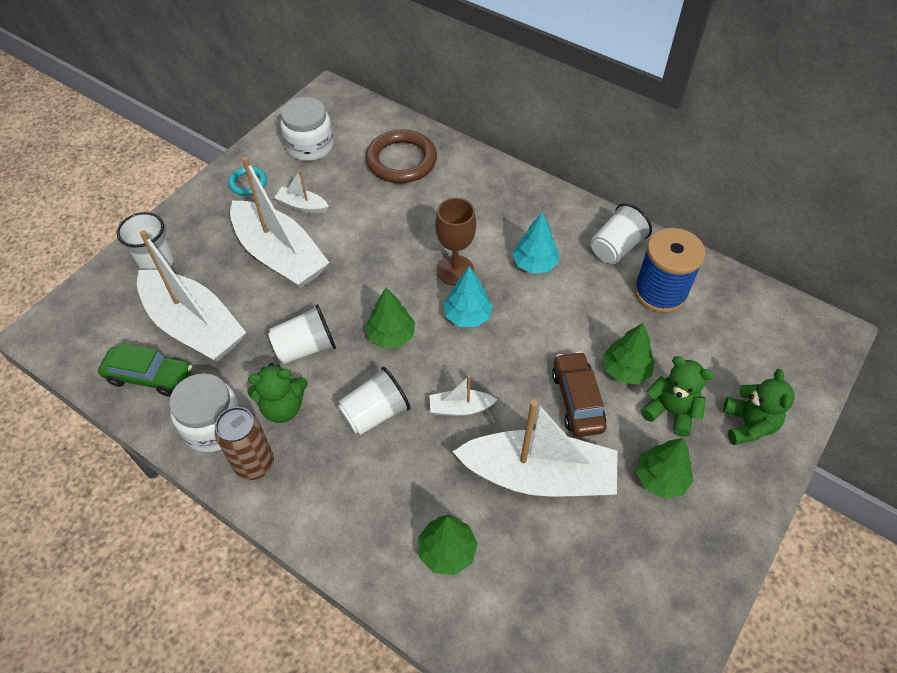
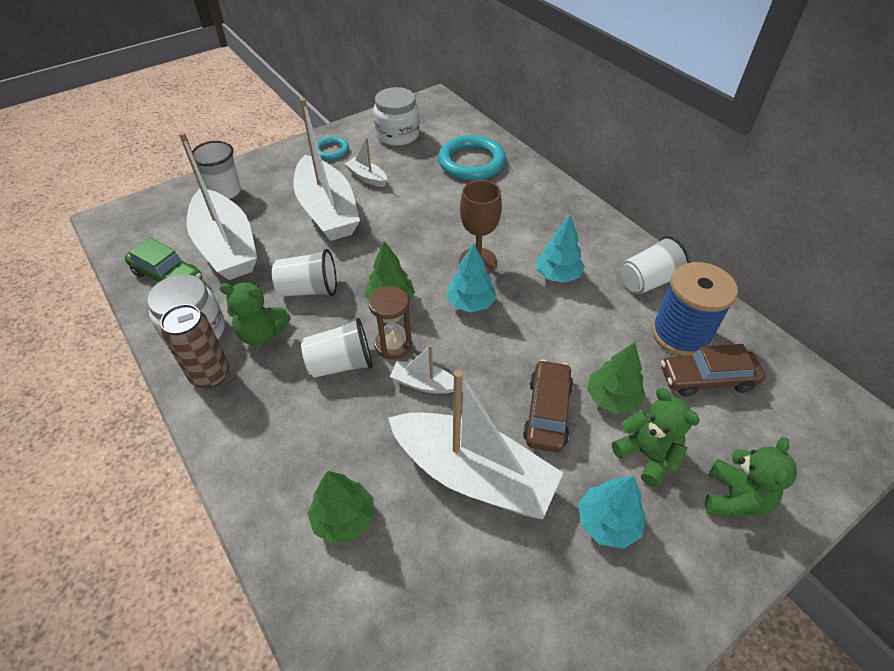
camera: 20 degrees right, 5 degrees down
(401, 160) = (471, 162): brown ring -> turquoise ring
(415, 379) = (393, 345): none -> brown hourglass
(660, 478) = (607, 522): green tree -> turquoise tree
(695, 328) = (707, 379): none -> brown car

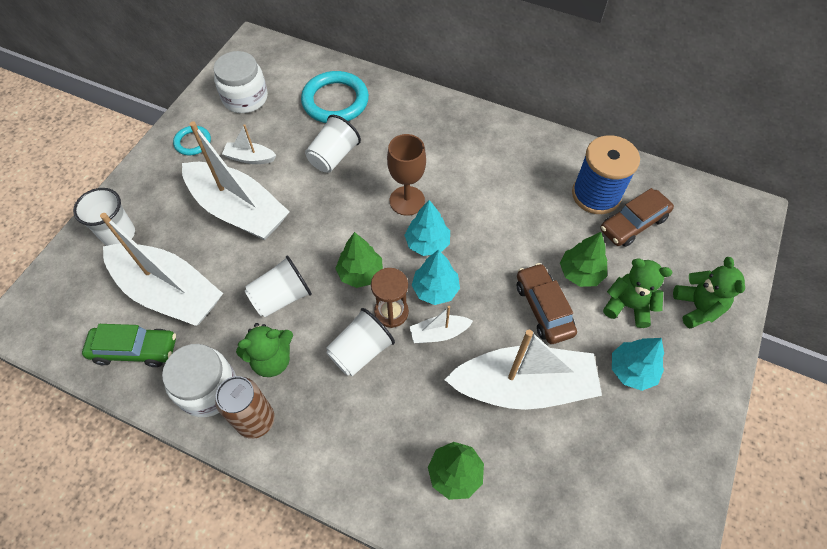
camera: 30 degrees left, 10 degrees up
(557, 275) = (478, 184): turquoise tree -> turquoise tree (435, 289)
(648, 281) = (548, 158): white cup -> white cup (333, 156)

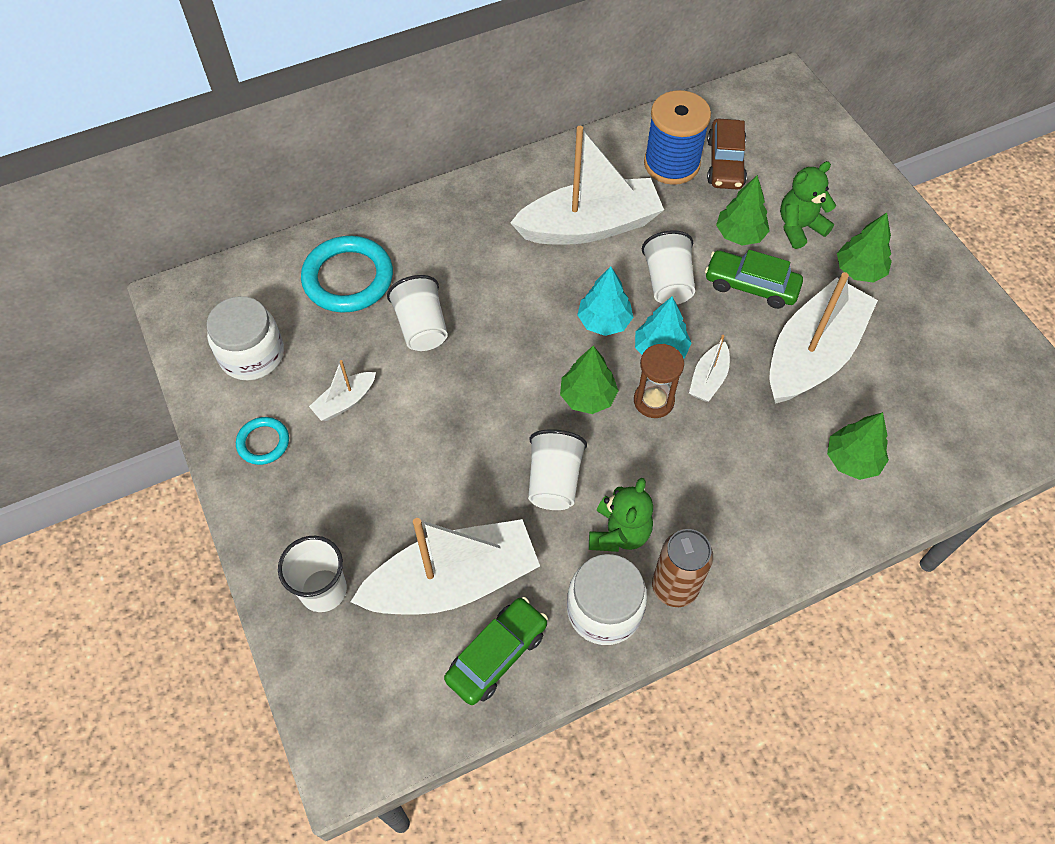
camera: 50 degrees left, 0 degrees up
(238, 210) = (406, 454): white boat -> white boat (589, 226)
(361, 351) = (674, 452): white cup -> white cup (668, 282)
(407, 201) = (539, 304): brown goblet -> none
(543, 308) = (751, 286): brown car -> green car
(632, 370) = (859, 270): turquoise tree -> green tree
(697, 307) = (840, 185): green teddy bear -> none

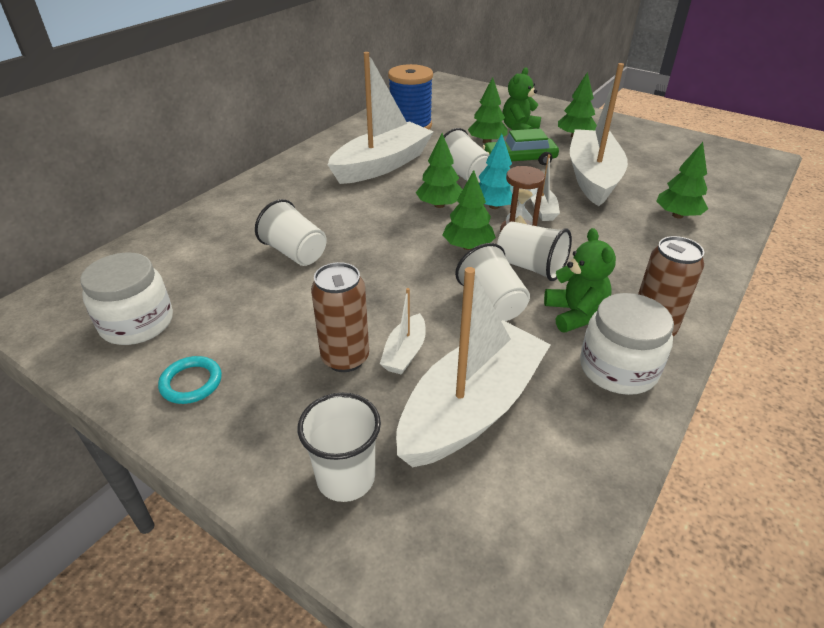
camera: 30 degrees left, 20 degrees down
(345, 402) = (259, 322): white boat -> white boat (405, 352)
(348, 278) = (204, 245): turquoise ring -> none
(389, 478) = (345, 358): none -> brown can
(497, 655) = (565, 446): green car -> none
(604, 321) = (439, 205): turquoise tree -> green tree
(627, 455) = (530, 267): none -> white cup
(725, 163) = (444, 117): brown car -> none

